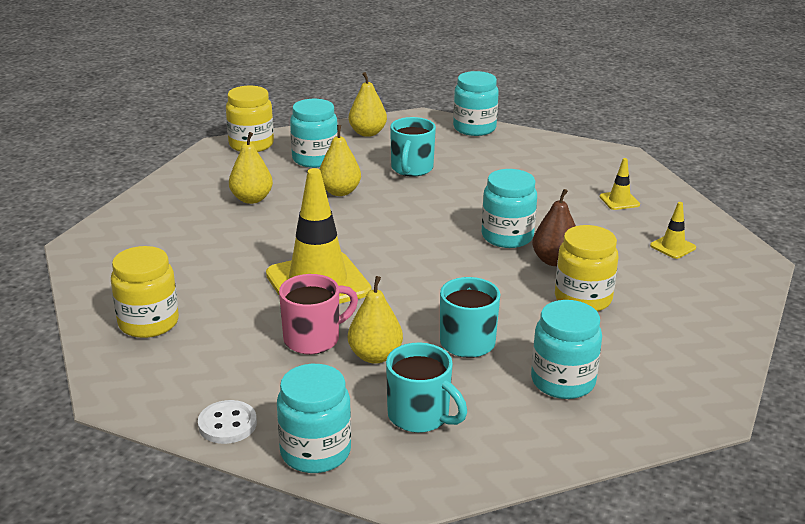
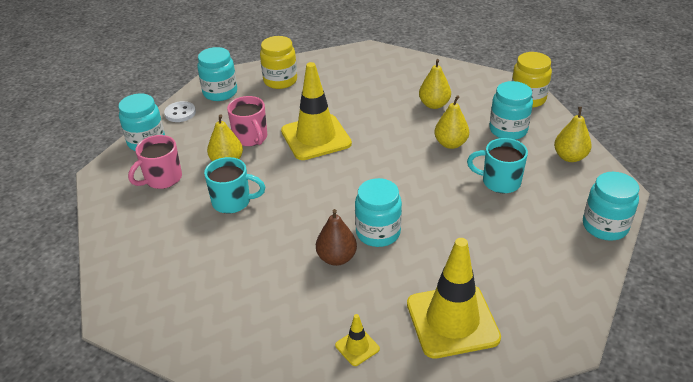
camera: 95 degrees right, 10 degrees up
(420, 416) = (162, 179): turquoise mug -> pink mug
(563, 381) = (175, 244): turquoise jar -> turquoise jar (220, 92)
(583, 299) = (276, 268): yellow jar -> none
(619, 201) = (452, 321): yellow traffic cone -> yellow traffic cone, size x2.34

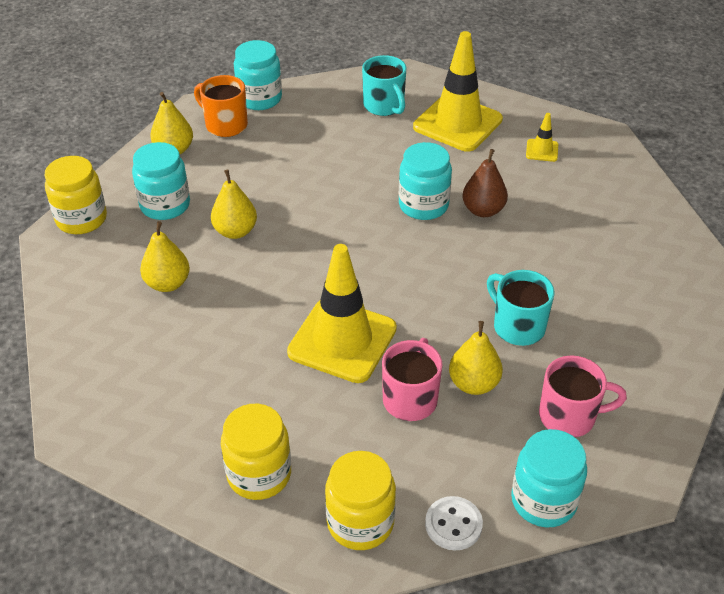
camera: 135 degrees left, 5 degrees up
(220, 92) = (360, 522): turquoise jar -> yellow jar
(499, 182) = (264, 172): turquoise mug -> turquoise mug (384, 106)
(581, 192) = (225, 125): none -> orange mug

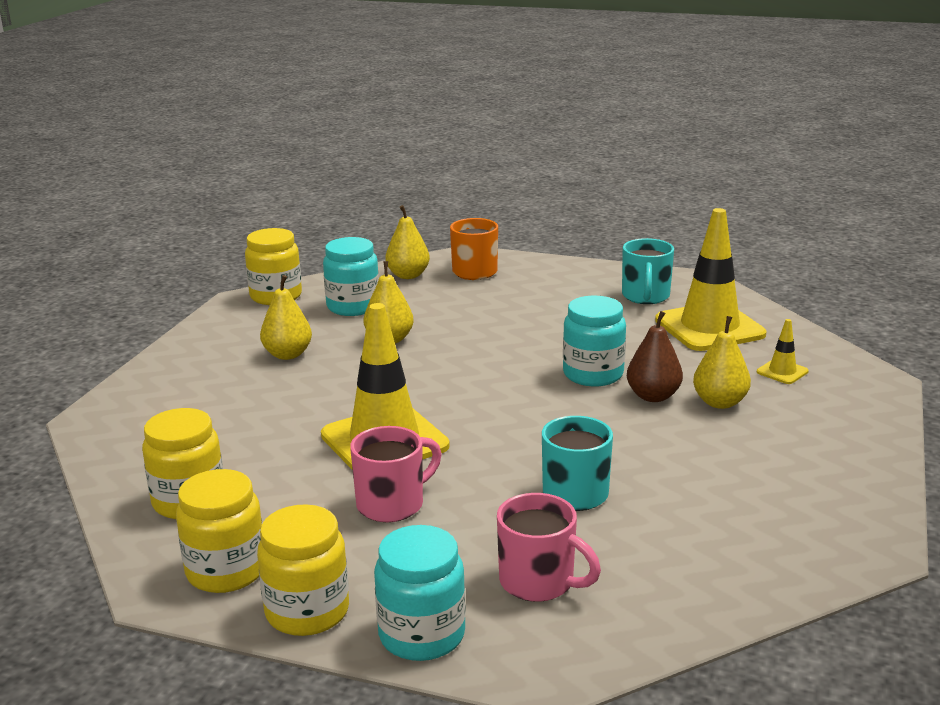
camera: 35 degrees right, 20 degrees down
(259, 99) = (528, 263): turquoise jar -> none
(453, 524) = (307, 612): white button -> yellow jar
(473, 384) = (470, 517): yellow pear -> yellow pear (720, 402)

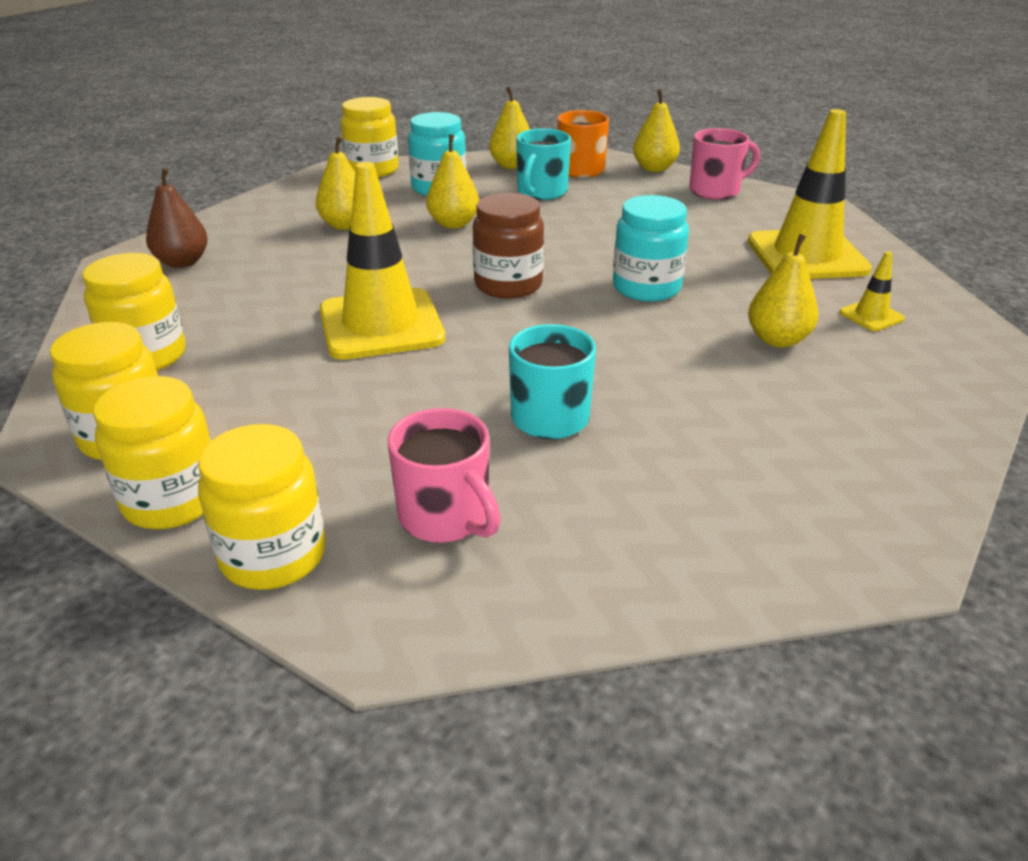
camera: 15 degrees right, 10 degrees up
(392, 504) = (344, 394): pink mug -> pink mug (716, 191)
(422, 635) = (273, 556): turquoise jar -> yellow jar
(474, 389) = (508, 285): none -> brown jar
(540, 262) = (654, 168): none -> yellow pear
(645, 296) = (750, 215): turquoise mug -> turquoise mug (541, 192)
(653, 396) = (702, 321): brown pear -> brown pear (182, 262)

